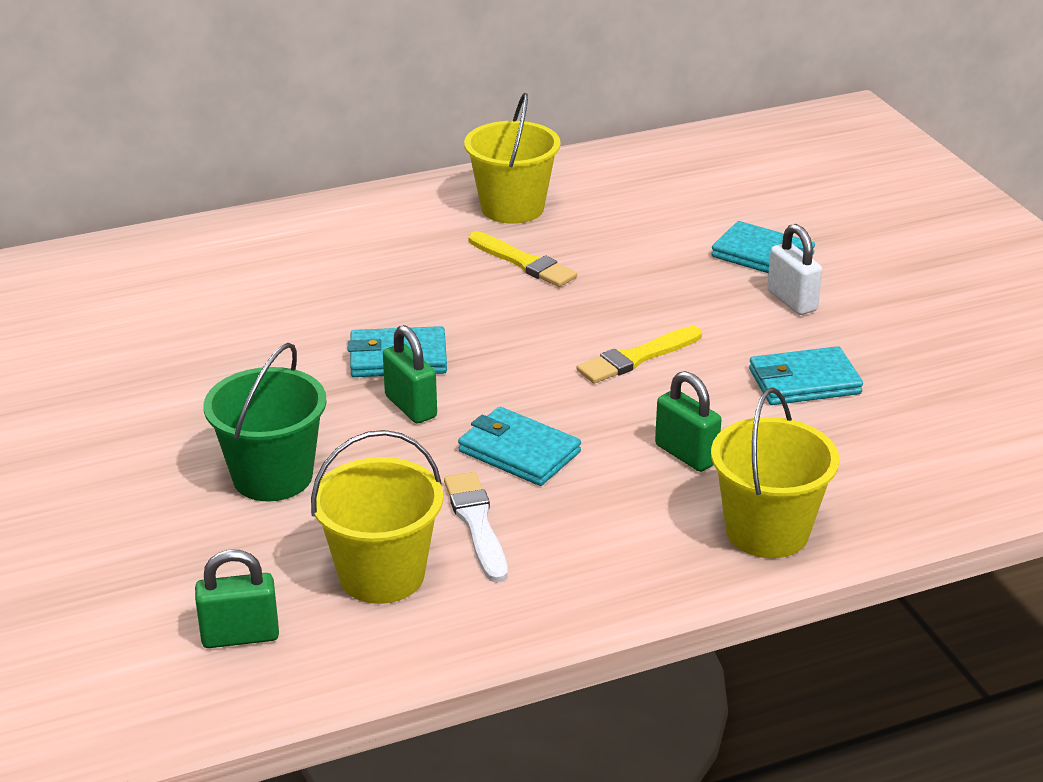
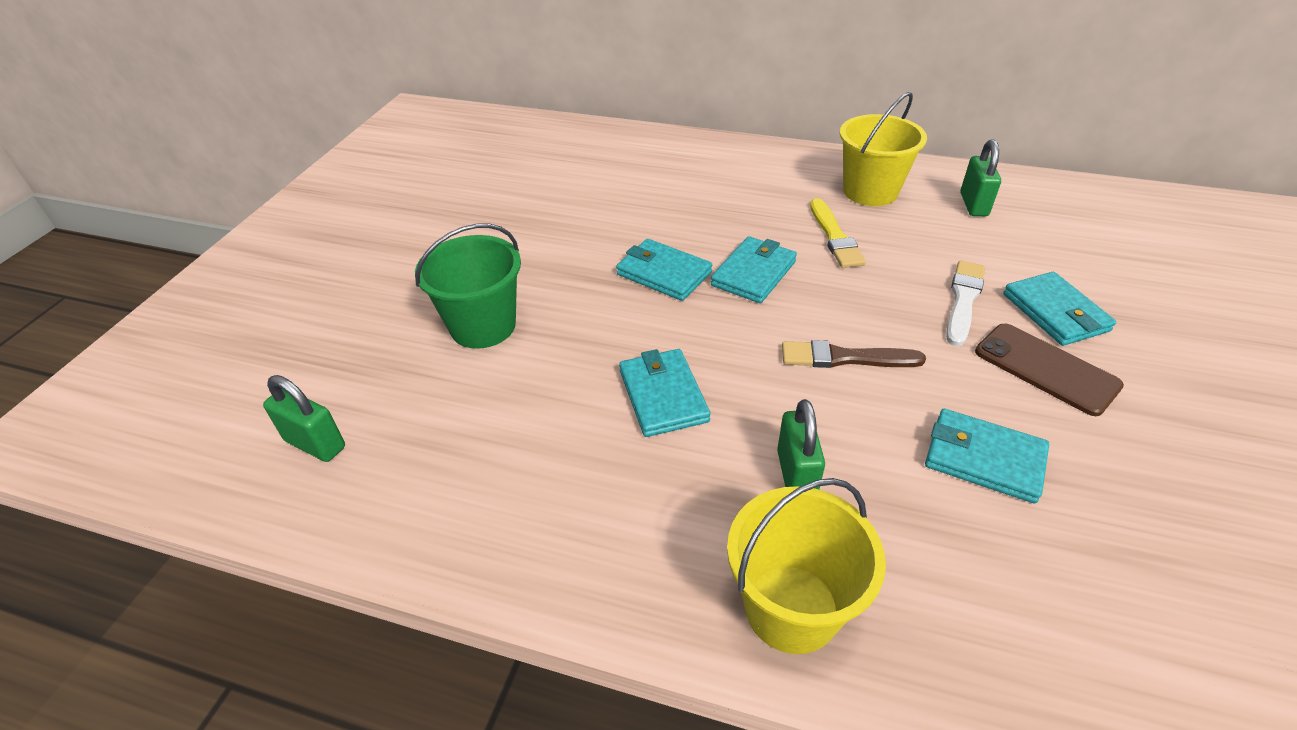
camera: 40 degrees right, 10 degrees up
(382, 575) = (452, 449): yellow bucket -> none
(411, 407) = (629, 316): green padlock -> green padlock (973, 204)
(477, 524) = (563, 444): white brush -> white brush (963, 300)
(484, 323) = (754, 273): none -> turquoise wallet
(637, 357) = (845, 358): yellow brush -> brown brush
(792, 301) = (1046, 368): white padlock -> brown phone

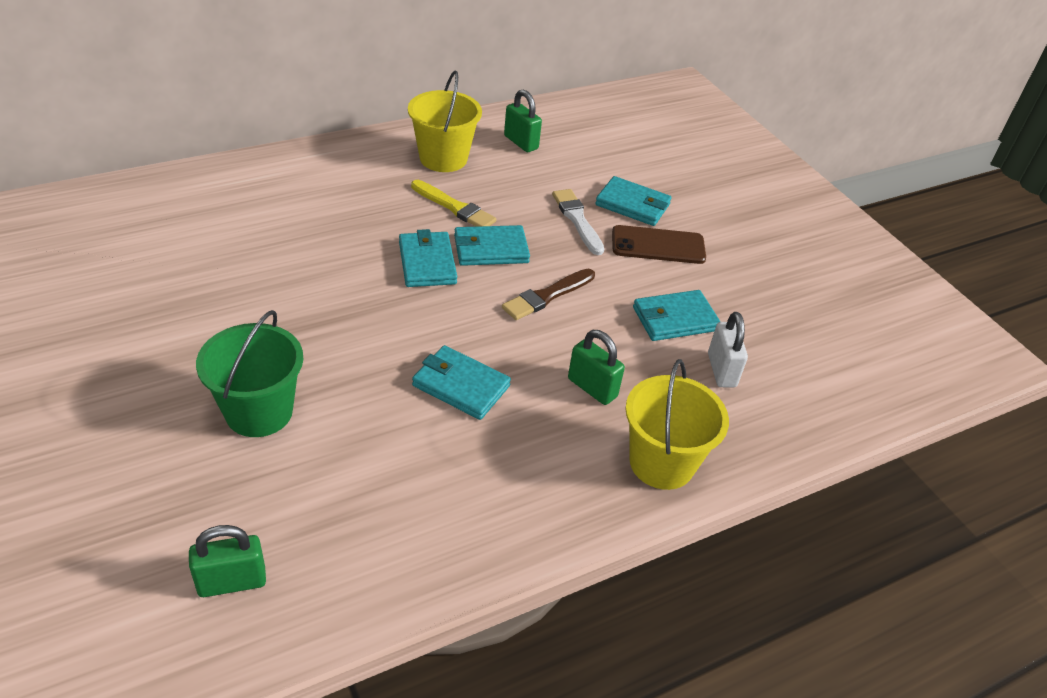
camera: 50 degrees left, 0 degrees up
(664, 273) = (360, 294): turquoise wallet -> turquoise wallet (491, 249)
(990, 553) = (721, 370): none -> white padlock

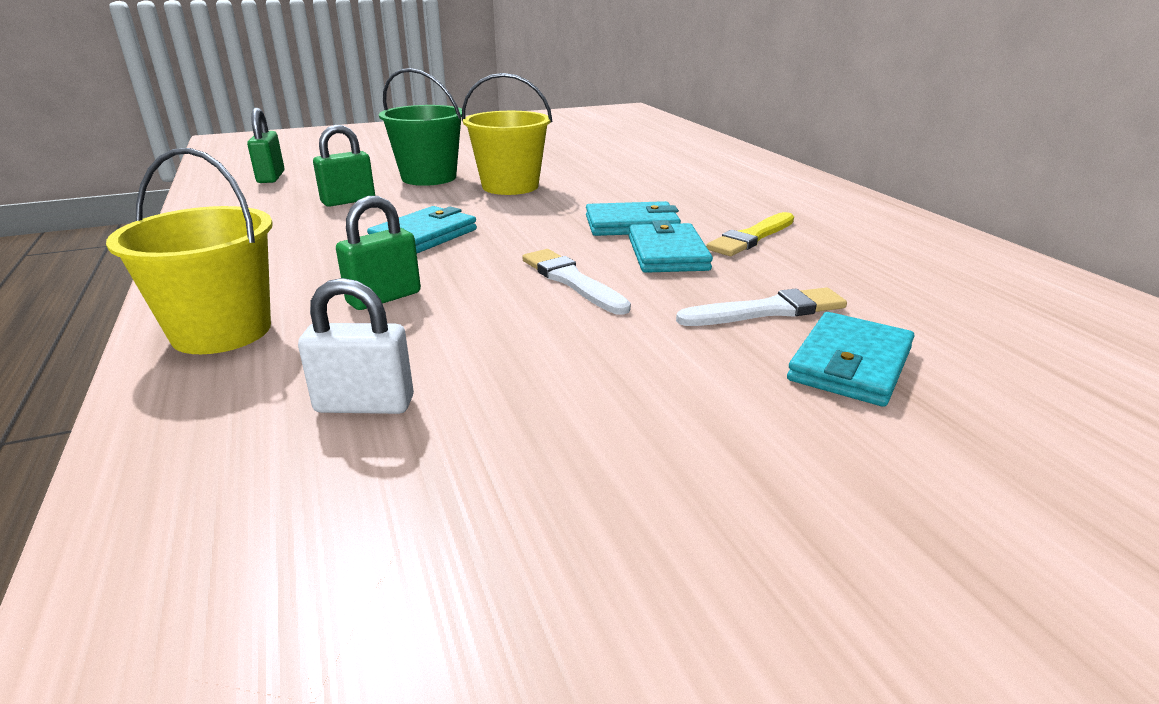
camera: 100 degrees right, 15 degrees down
(443, 158) = (864, 233): yellow bucket -> yellow bucket (510, 186)
(521, 142) = (967, 279): green padlock -> green padlock (348, 201)
(547, 296) = (572, 281): brown brush -> white brush
(658, 245) = (724, 379): brown phone -> none
(675, 319) = (509, 373): turquoise wallet -> none

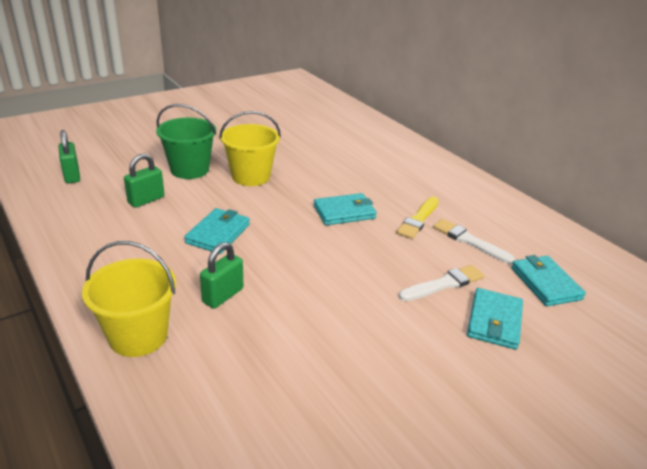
camera: 15 degrees left, 5 degrees up
(364, 405) = (257, 383): white padlock -> none
(572, 281) = (329, 269): white brush -> white brush (470, 241)
(667, 253) = (375, 239): turquoise wallet -> turquoise wallet (545, 283)

